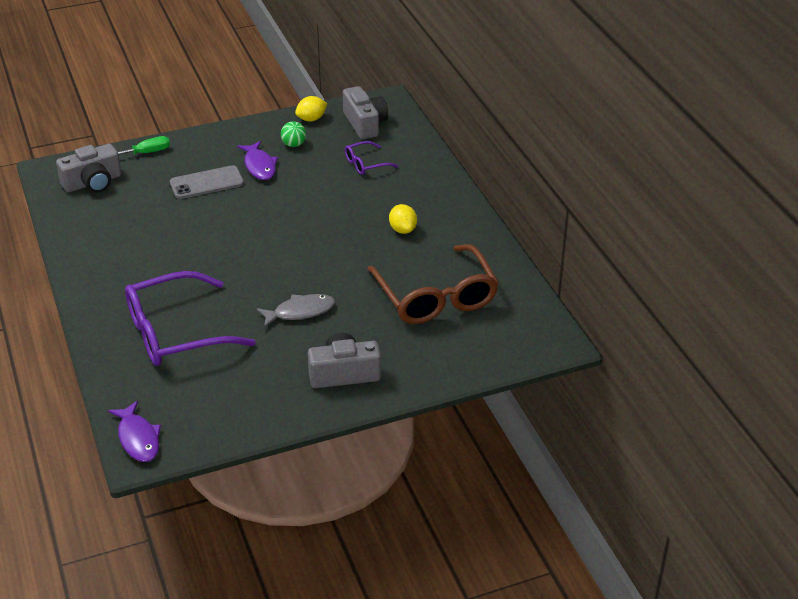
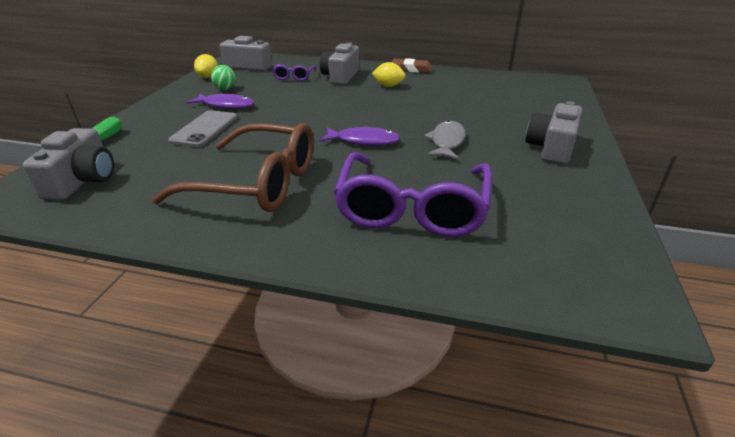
camera: 55 degrees left, 5 degrees down
(138, 438) = (601, 295): purple fish -> purple fish (363, 141)
(397, 190) = (341, 76): none -> grey camera
(436, 297) = (481, 96): brown glasses -> brown glasses (257, 183)
(473, 224) = (412, 69): none -> brown eraser

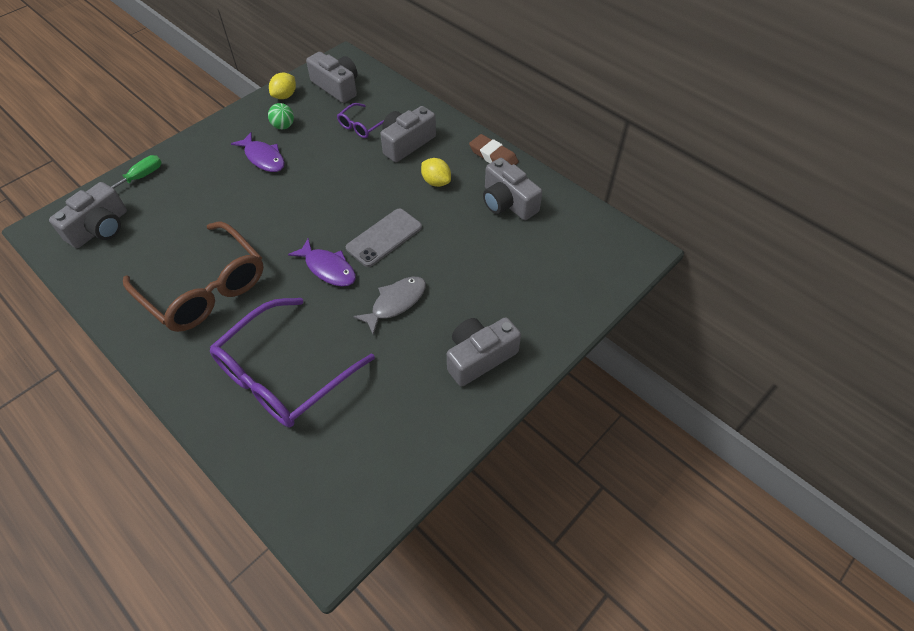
camera: 30 degrees right, 20 degrees up
(205, 129) = (221, 191): grey phone -> grey phone (384, 237)
(452, 83) = (507, 202): none -> grey camera

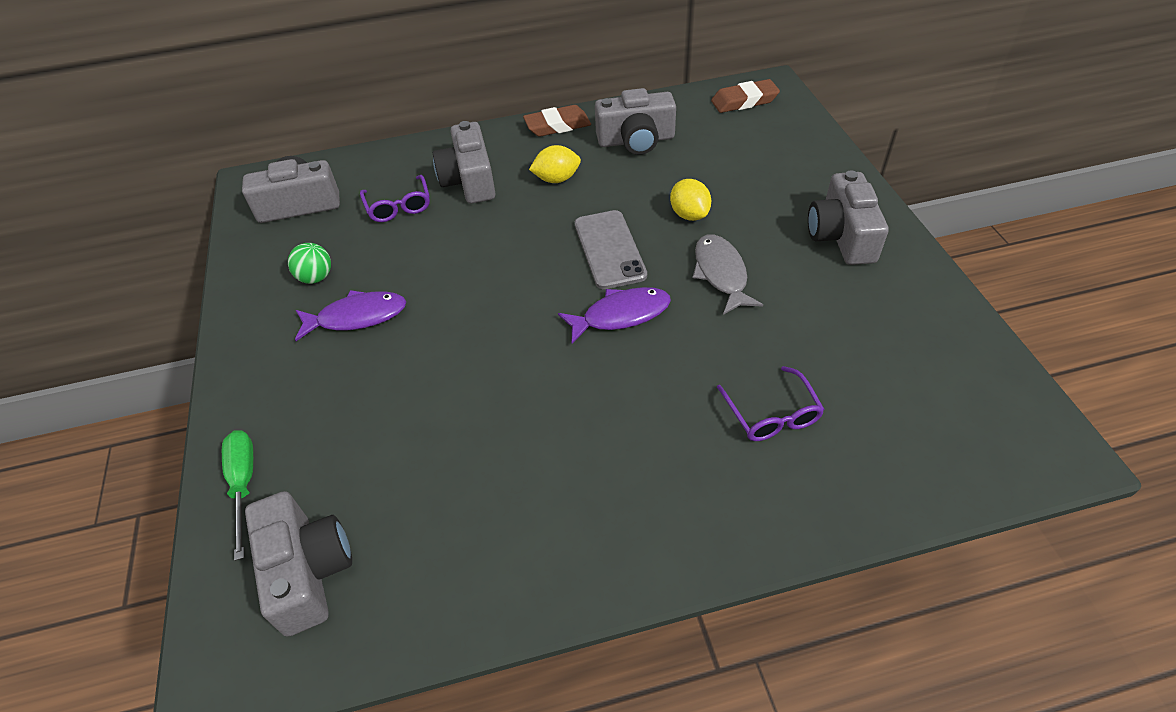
camera: 55 degrees left, 5 degrees down
(205, 288) = (558, 458): brown glasses -> none
(283, 375) = (772, 414): purple glasses -> purple glasses, size x0.46
(285, 96) = (256, 258): yellow lemon -> yellow lemon (689, 214)
(605, 242) = (744, 101): none -> brown eraser

